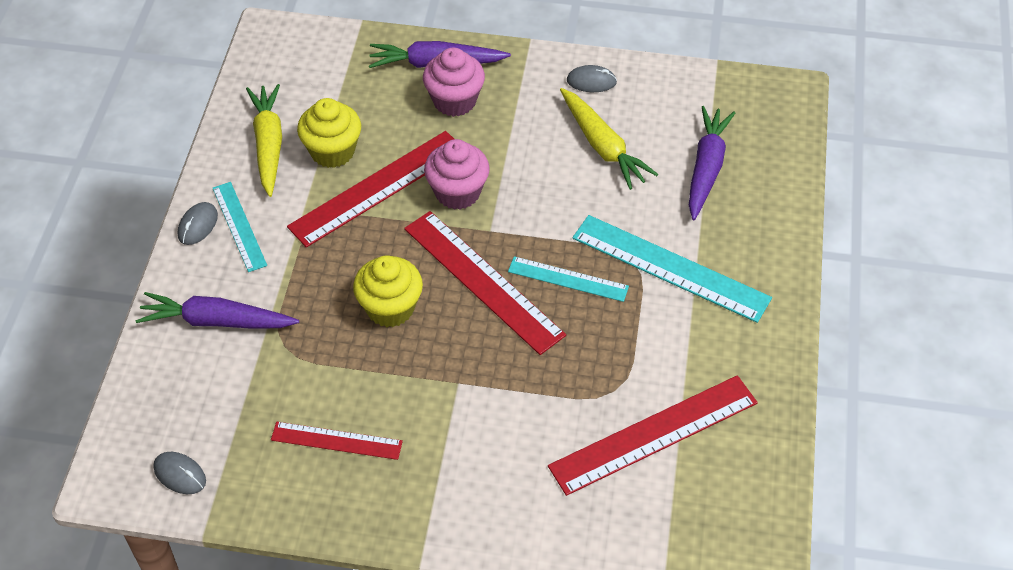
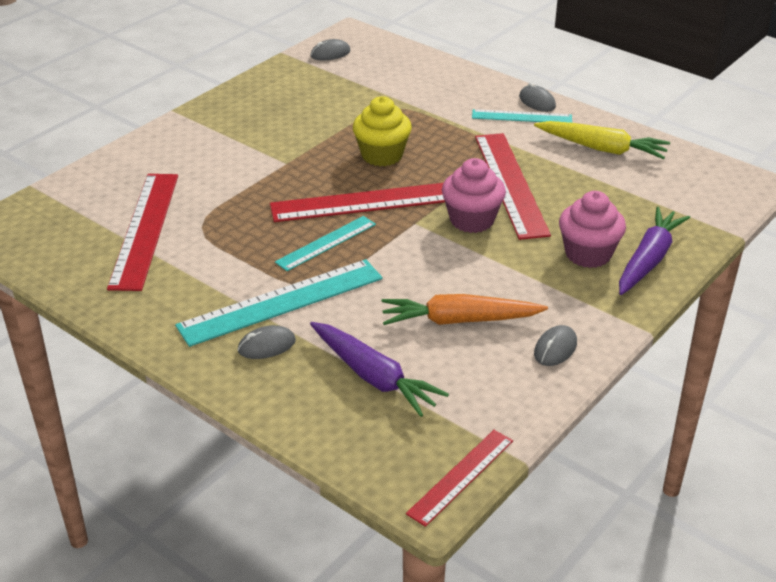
camera: 120 degrees right, 15 degrees down
(216, 321) = (439, 89): purple carrot -> none
(332, 151) = (571, 175): yellow cupcake -> none
(336, 440) = (294, 106): red ruler -> red ruler (461, 476)
(602, 146) = (459, 320): yellow carrot -> orange carrot
(728, 249) = (266, 346): none -> grey mouse

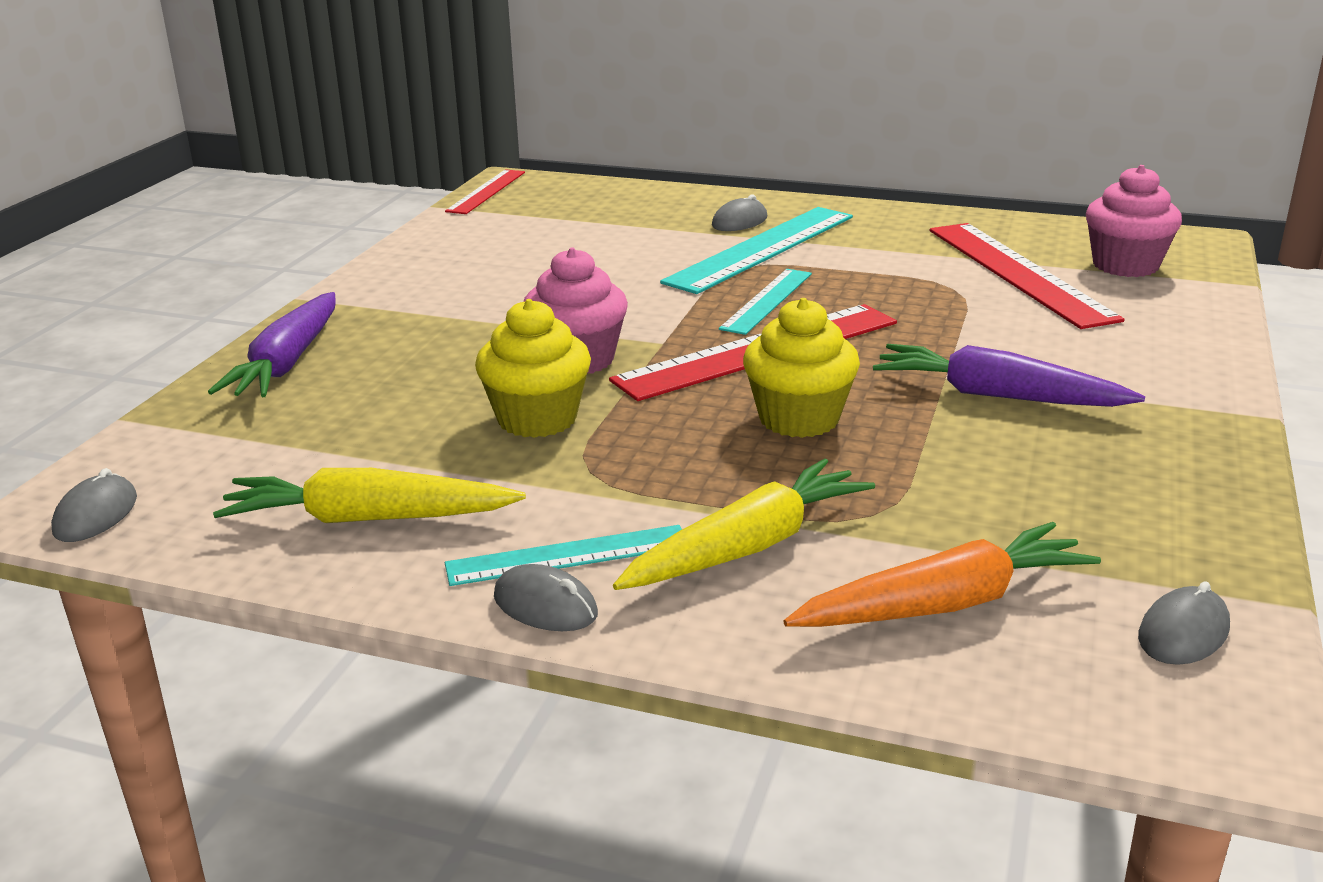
camera: 160 degrees right, 10 degrees down
(374, 377) = (607, 222): purple carrot -> purple carrot (997, 396)
(450, 106) = (748, 547): none -> yellow carrot
(459, 320) = (539, 268): orange carrot -> orange carrot (944, 604)
(510, 184) = (537, 419): red ruler -> yellow cupcake
(555, 348) = (414, 267): grey mouse -> grey mouse (96, 515)
(588, 254) = (383, 353): pink cupcake -> pink cupcake (1125, 265)

